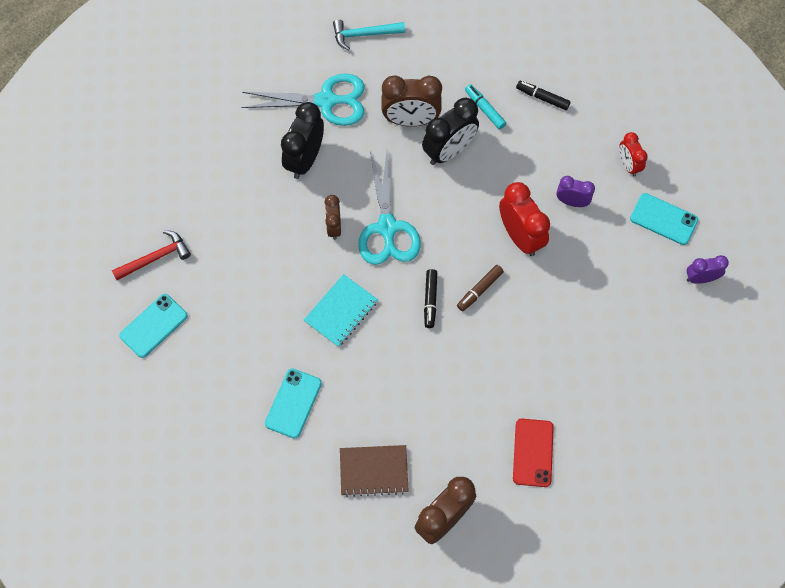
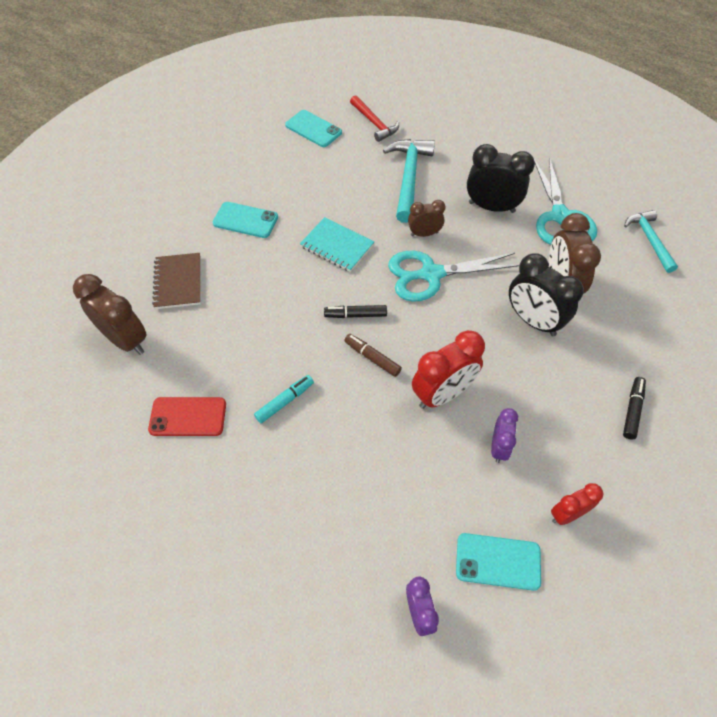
camera: 85 degrees right, 10 degrees down
(251, 232) = (408, 177): none -> turquoise hammer
(484, 109) = (596, 351): turquoise marker -> turquoise marker (285, 401)
(663, 219) = (498, 561): turquoise phone -> turquoise phone turned 75 degrees clockwise

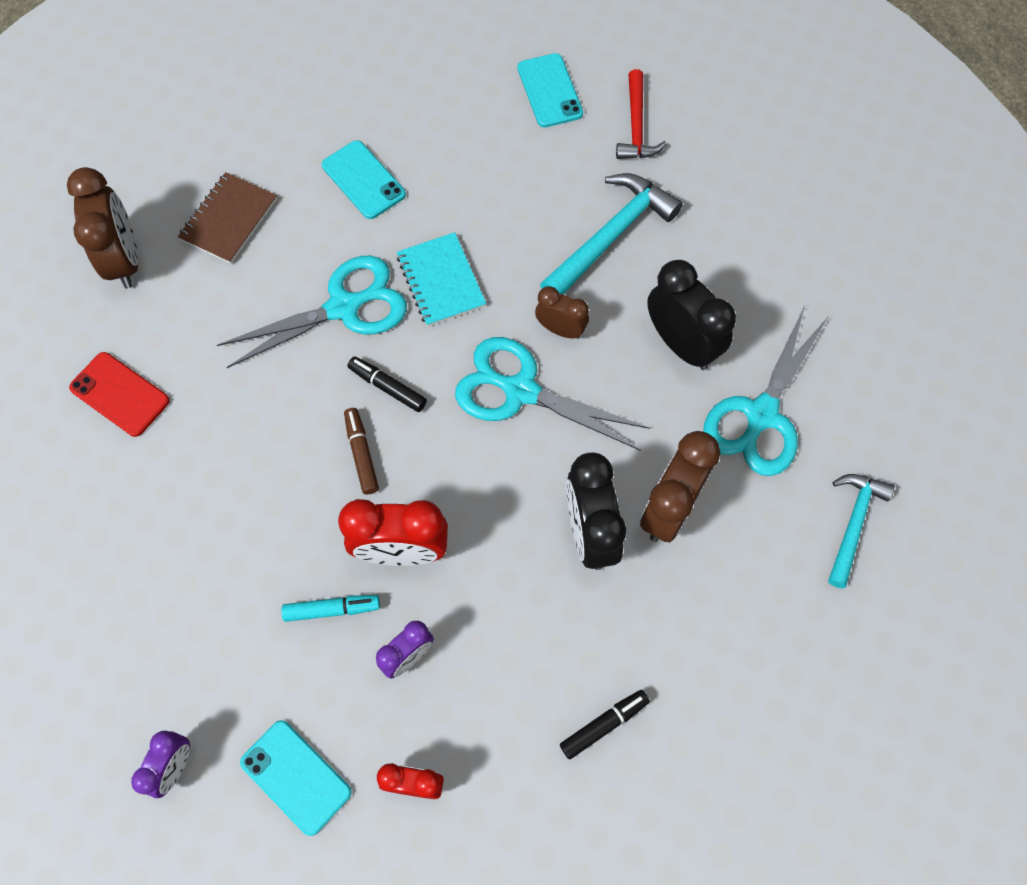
camera: 35 degrees right, 10 degrees up
(285, 401) = (228, 443): turquoise marker -> turquoise marker (332, 609)
(292, 289) = (343, 307): none -> turquoise scissors

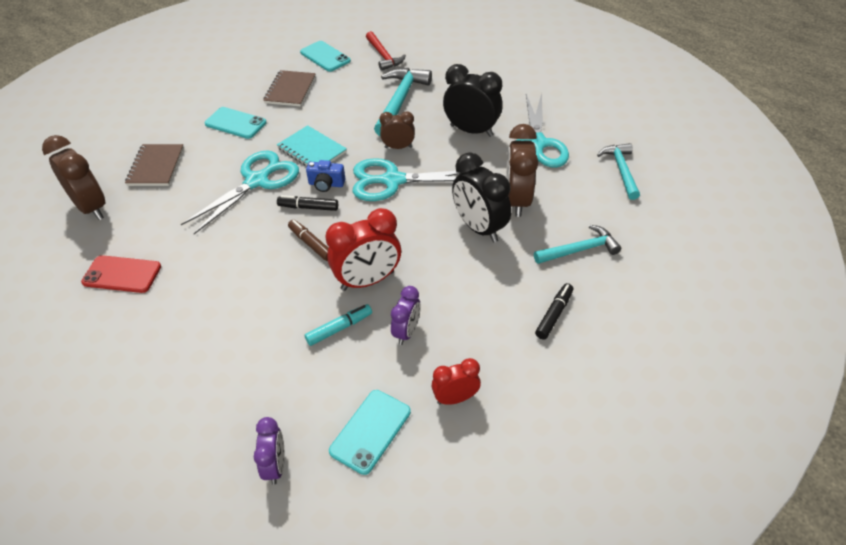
camera: 25 degrees left, 20 degrees down
(296, 777) = (370, 431): turquoise phone -> turquoise phone turned 75 degrees counterclockwise
(430, 355) = (326, 184): none -> blue camera
(467, 143) = (290, 90): none -> brown notebook
(702, 637) = (579, 250): none -> turquoise hammer

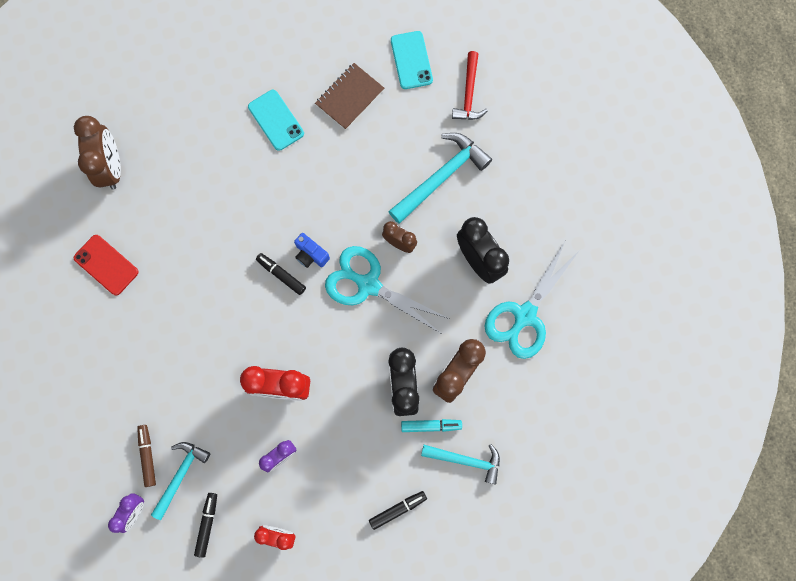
camera: 30 degrees right, 30 degrees up
(156, 166) = (182, 143): brown notebook -> none
(257, 181) = (256, 215): turquoise scissors -> none
(311, 244) = (261, 319): brown marker -> brown marker (148, 455)
(312, 150) = (322, 201): turquoise notebook -> none
(339, 328) = (236, 422): turquoise marker -> turquoise marker (431, 426)
(370, 431) = (207, 524): turquoise phone -> black marker
(621, 170) = (573, 395): turquoise hammer -> turquoise hammer (180, 475)

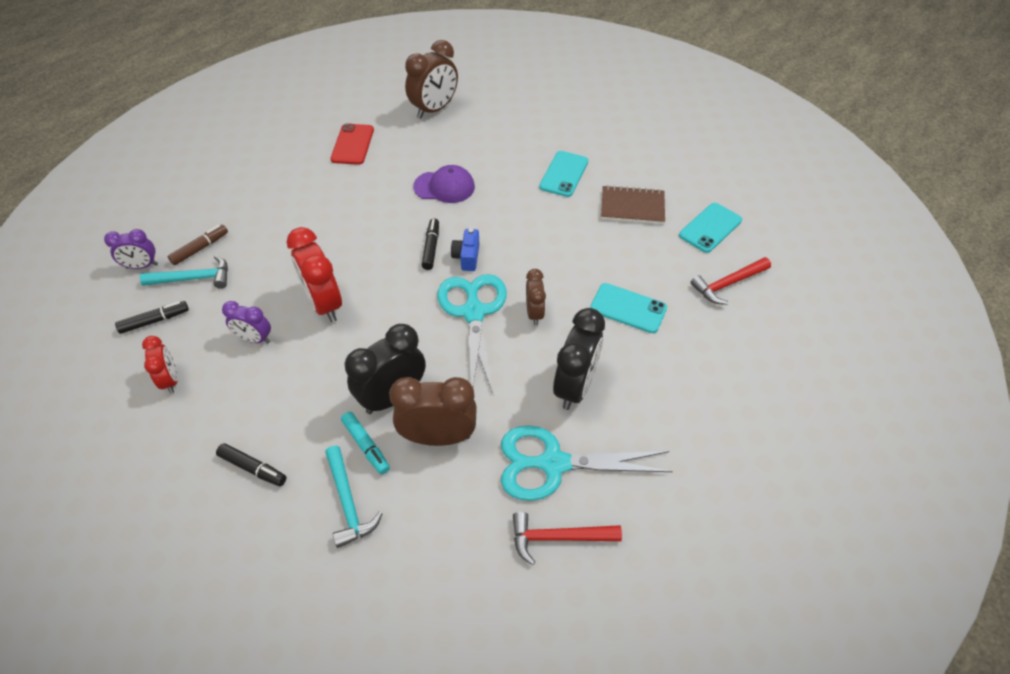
camera: 55 degrees right, 25 degrees down
(220, 222) = (444, 187): none -> purple cap
(441, 177) = (628, 308): turquoise hammer -> turquoise phone
(574, 347) = (558, 538): none -> red hammer

